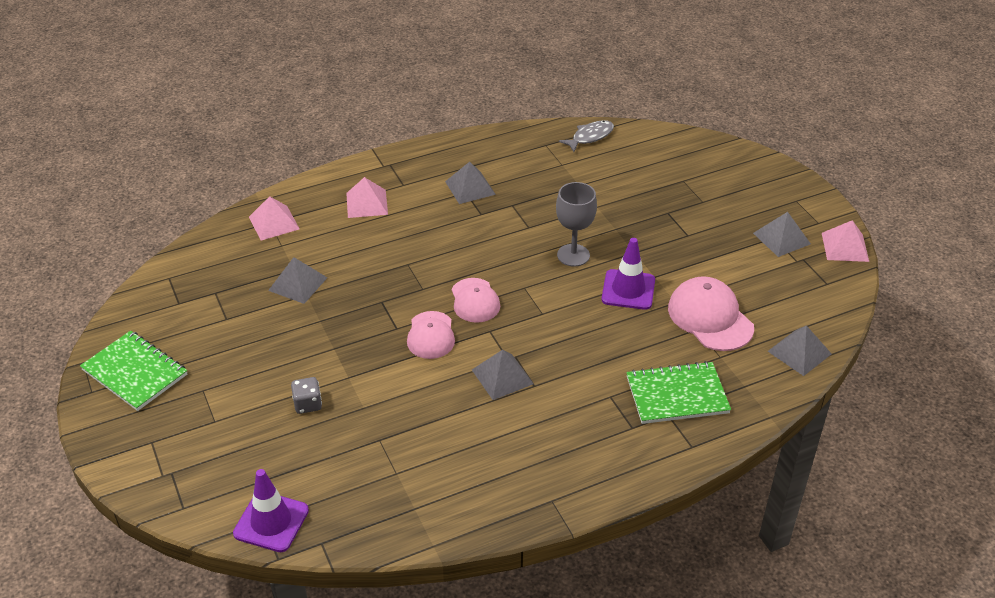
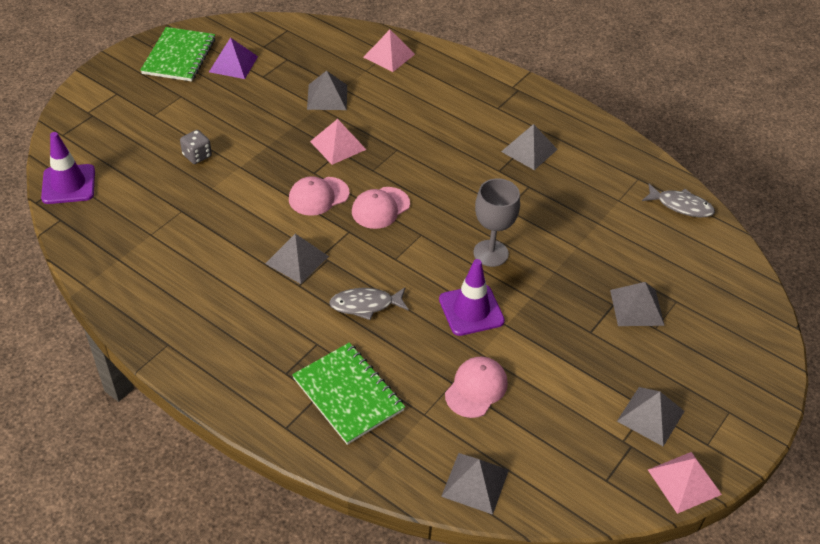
camera: 60 degrees right, 5 degrees up
(187, 334) = (233, 64): none -> purple pyramid
(366, 203) = (454, 96): pink pyramid -> pink pyramid (338, 145)
(584, 350) = (365, 305): none -> grey fish
(677, 202) = (637, 307): none -> grey pyramid
(710, 317) = (476, 388): pink cap -> pink cap, size x0.66

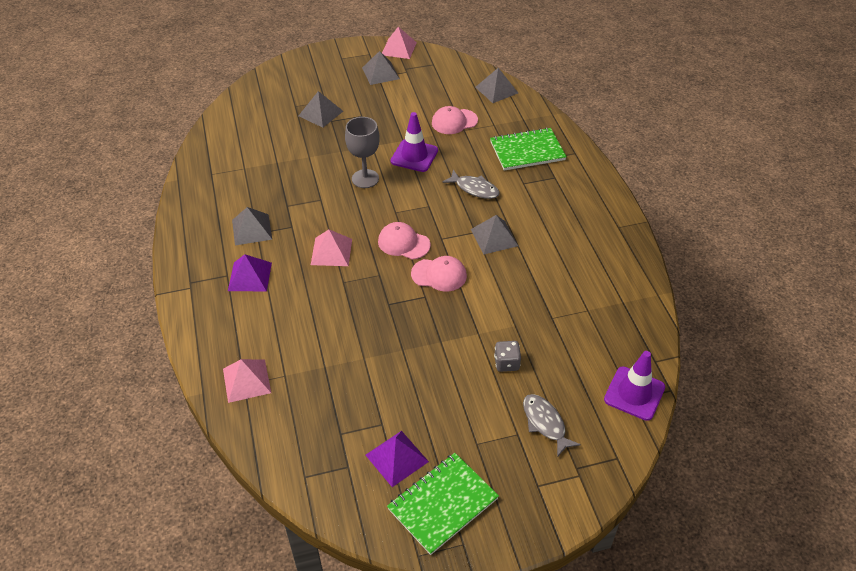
camera: 140 degrees left, 0 degrees up
(327, 97) = (347, 364): grey pyramid -> none
(338, 145) = (384, 310): pink pyramid -> pink pyramid (331, 251)
(348, 394) = (527, 151): green notebook -> green notebook turned 75 degrees clockwise
(380, 208) = (403, 243): pink cap -> pink cap turned 150 degrees counterclockwise
(478, 115) = (250, 276): none -> purple pyramid
(681, 206) = (213, 146): grey fish -> grey fish (545, 423)

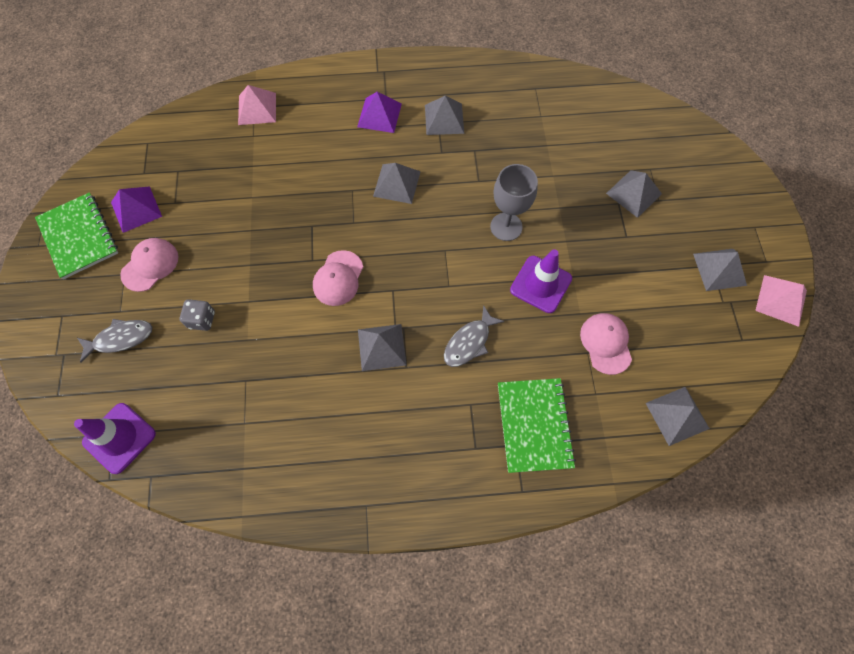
camera: 100 degrees right, 20 degrees up
(331, 251) = (396, 183): pink pyramid -> grey pyramid
(403, 243) = (394, 251): pink cap -> pink cap (150, 265)

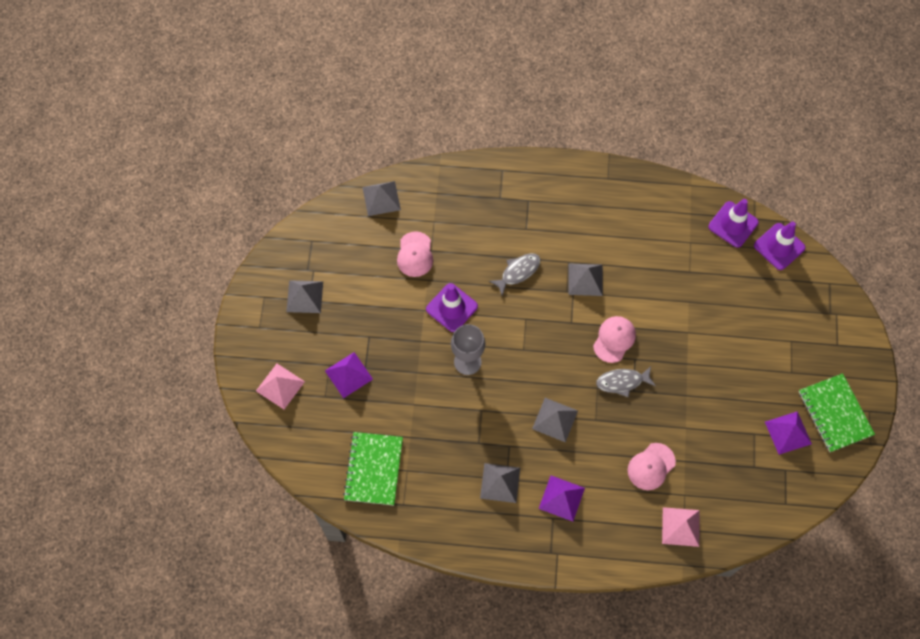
camera: 170 degrees left, 0 degrees up
(120, 339) = (787, 318): grey fish -> grey fish (622, 382)
(150, 265) = (770, 376): pink cap -> pink cap (651, 466)
(182, 461) = (733, 224): none -> purple traffic cone
(202, 320) = (724, 323): grey dice -> none
(534, 425) = (484, 208): green notebook -> green notebook (373, 469)
(634, 193) = (348, 375): grey pyramid -> purple pyramid
(781, 300) = (268, 264): pink pyramid -> pink pyramid (280, 386)

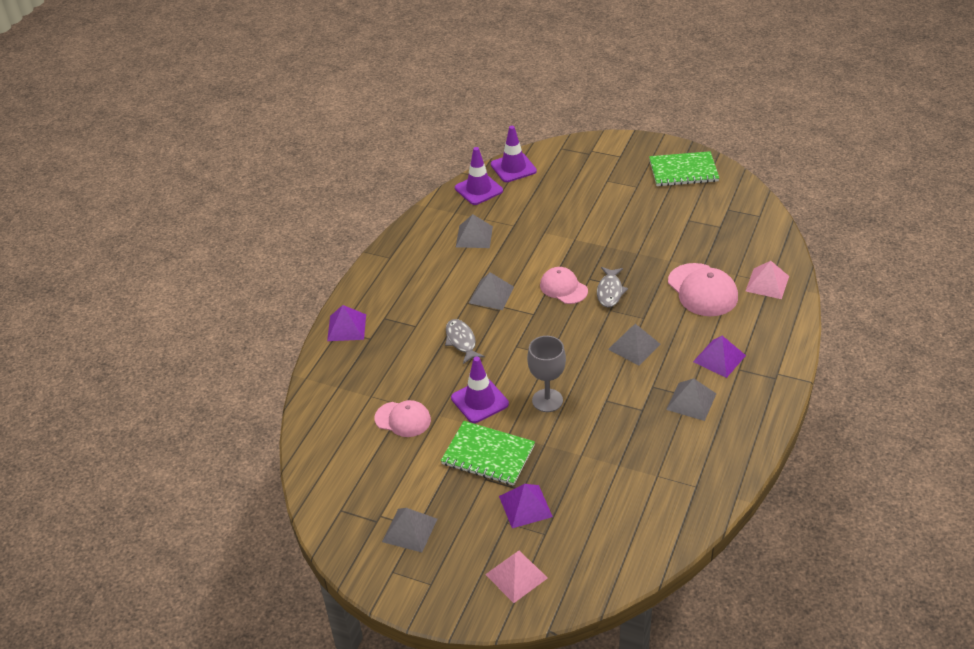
camera: 70 degrees left, 25 degrees down
(373, 469) = (647, 505): green notebook -> green notebook (488, 455)
(381, 198) = (319, 435): grey pyramid -> grey pyramid (474, 236)
(651, 466) = (702, 290): pink cap -> pink cap, size x1.50
(788, 433) = (693, 200): purple pyramid -> purple pyramid (346, 327)

